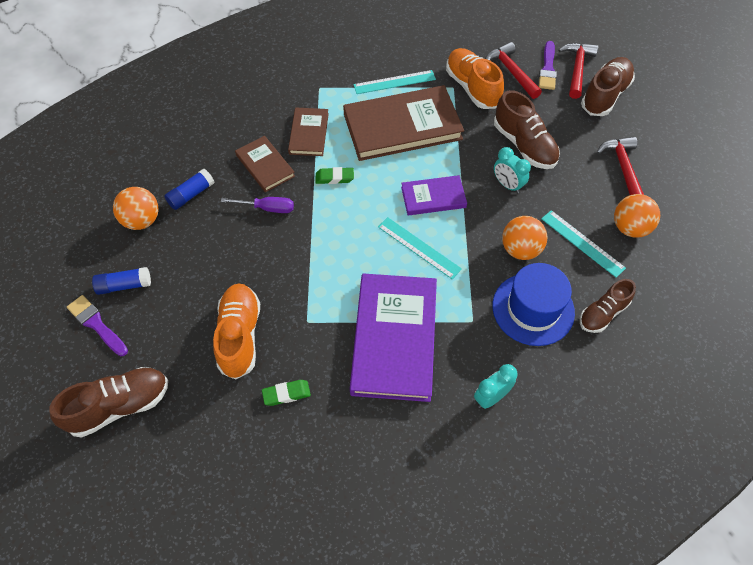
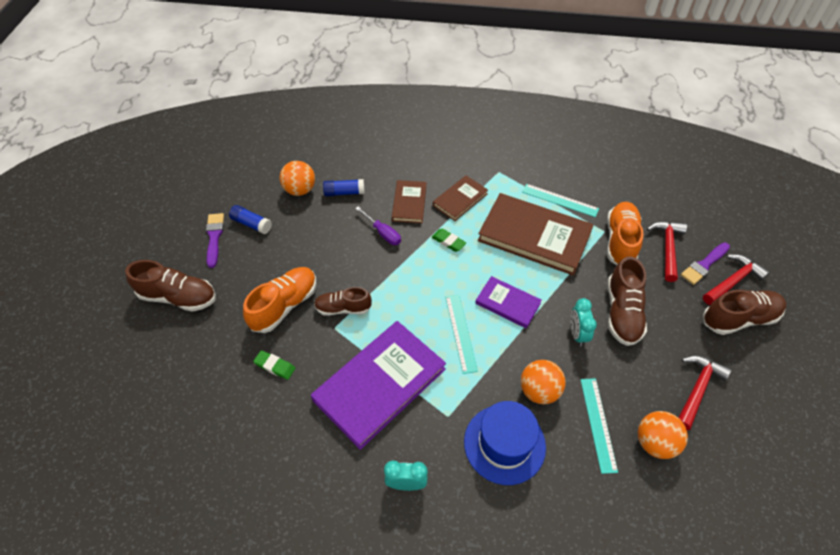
camera: 40 degrees right, 5 degrees down
(603, 313) = (560, 493): brown shoe -> brown shoe (343, 308)

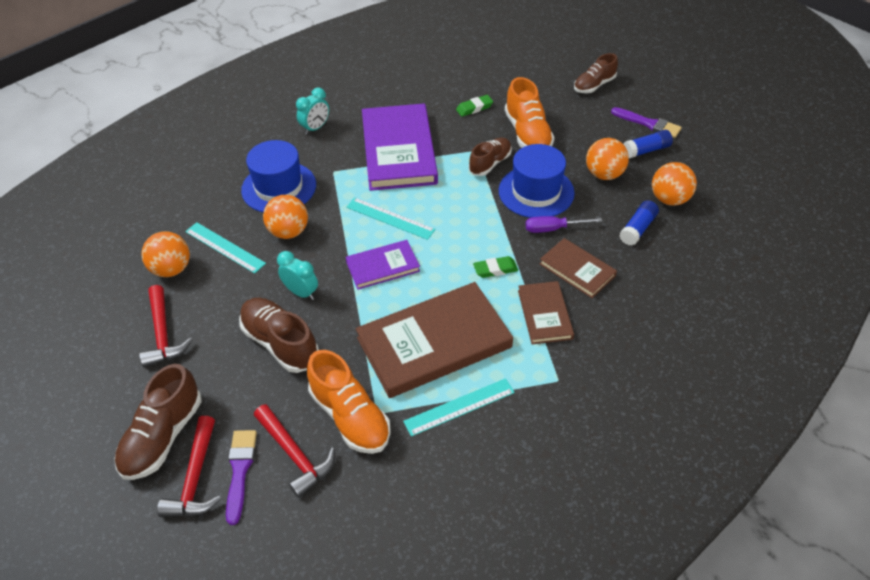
camera: 130 degrees right, 5 degrees down
(178, 297) = (594, 85): brown shoe -> brown shoe, size x0.66
(300, 234) = (604, 174): none -> orange ball
(352, 262) = (536, 192): none -> blue hat

